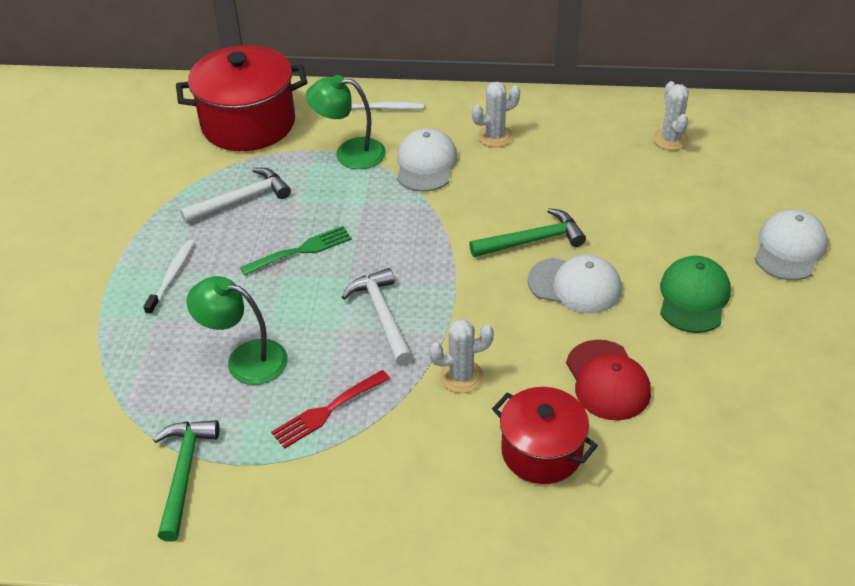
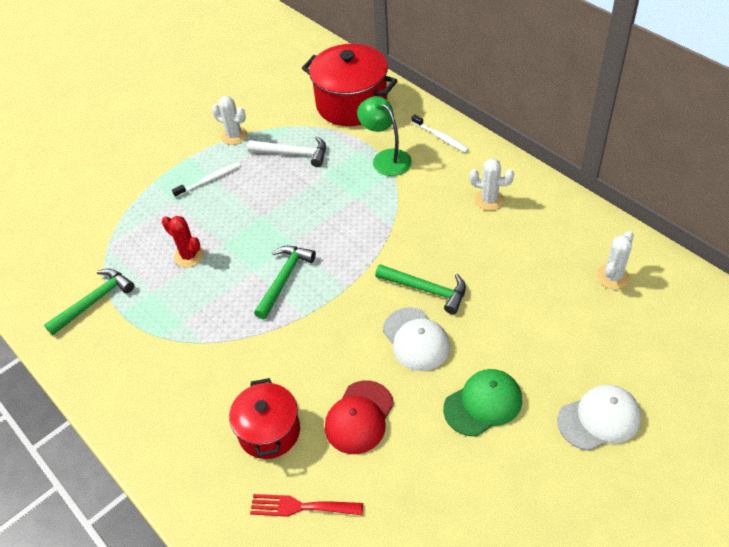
camera: 45 degrees right, 5 degrees up
(245, 359) = (189, 256): green lamp -> red cactus
(301, 250) = (288, 207): green fork -> none
(327, 411) = (193, 317): red fork -> red fork (301, 507)
(382, 315) = (284, 279): white hammer -> green hammer
(426, 164) = (422, 193): white cap -> none
(461, 376) = (281, 349): white cactus -> white cactus (234, 136)

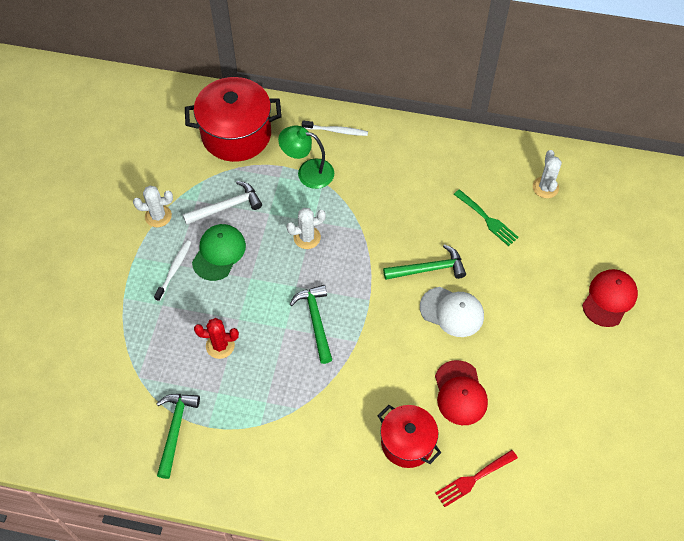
camera: 40 degrees left, 10 degrees up
(483, 404) = (532, 332): green cap -> green cap (219, 253)
(489, 200) = (416, 169): white cactus -> white cactus (307, 237)
(524, 276) = (487, 219): none -> green fork
(599, 419) = (609, 298): white cap -> red cap

